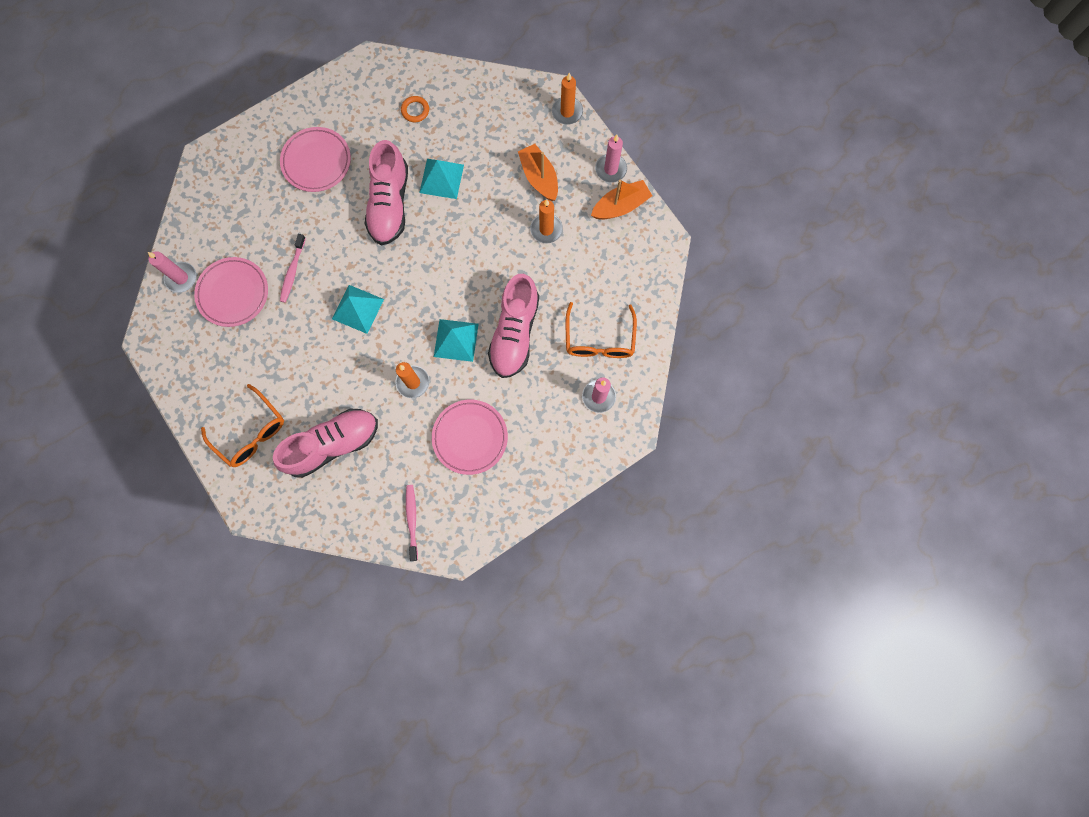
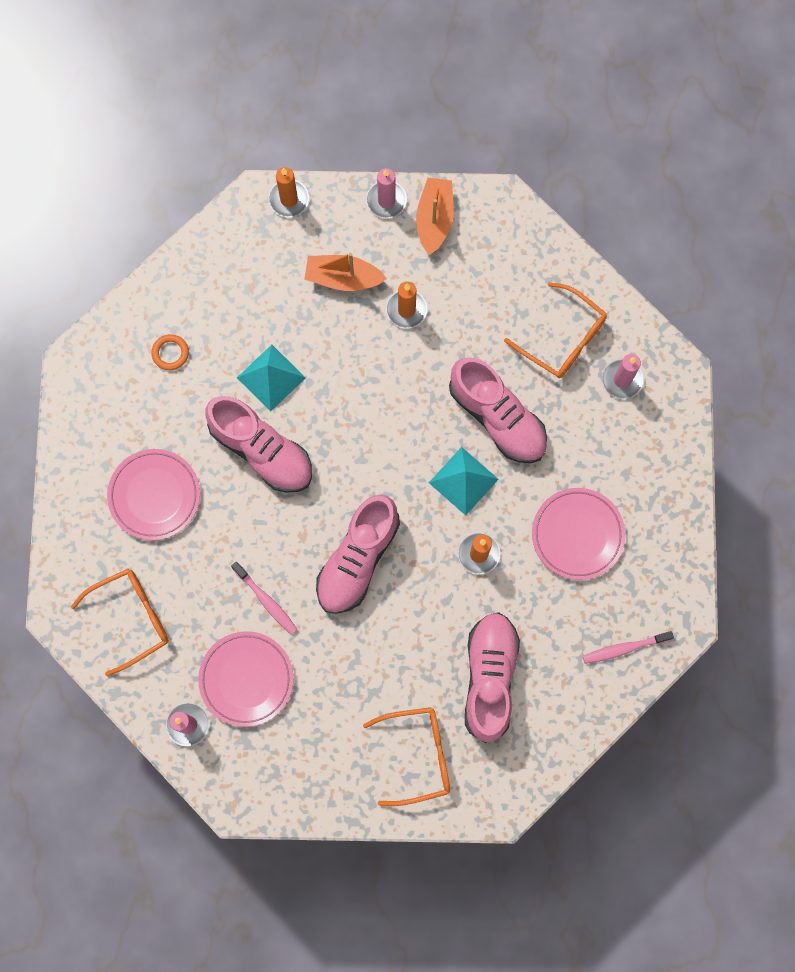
camera: 55 degrees left, 0 degrees up
(228, 200) = (131, 618): none -> orange glasses
(358, 309) = (358, 559): turquoise pyramid -> pink shoe
(412, 520) = (624, 648): pink toothbrush -> pink toothbrush turned 45 degrees counterclockwise

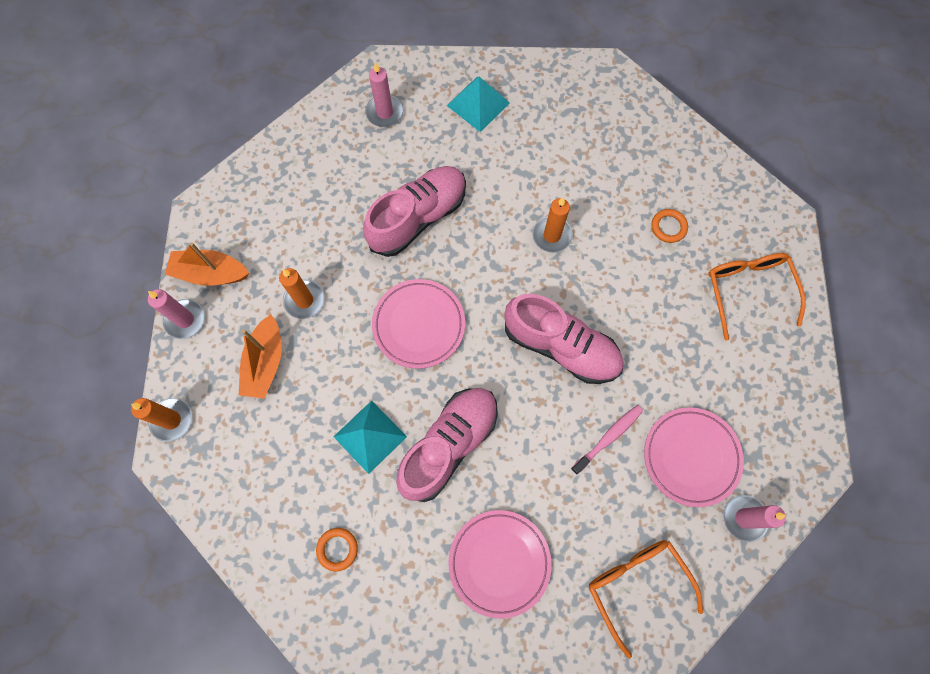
camera: 90 degrees left, 5 degrees down
(463, 481) = (480, 248): turquoise pyramid -> turquoise pyramid (478, 104)
(489, 677) = (668, 227): pink shoe -> orange ring
(563, 338) = (342, 160): orange glasses -> none
(577, 534) = (530, 152): pink plate -> pink plate (419, 325)
(624, 648) = (632, 116): pink toothbrush -> none

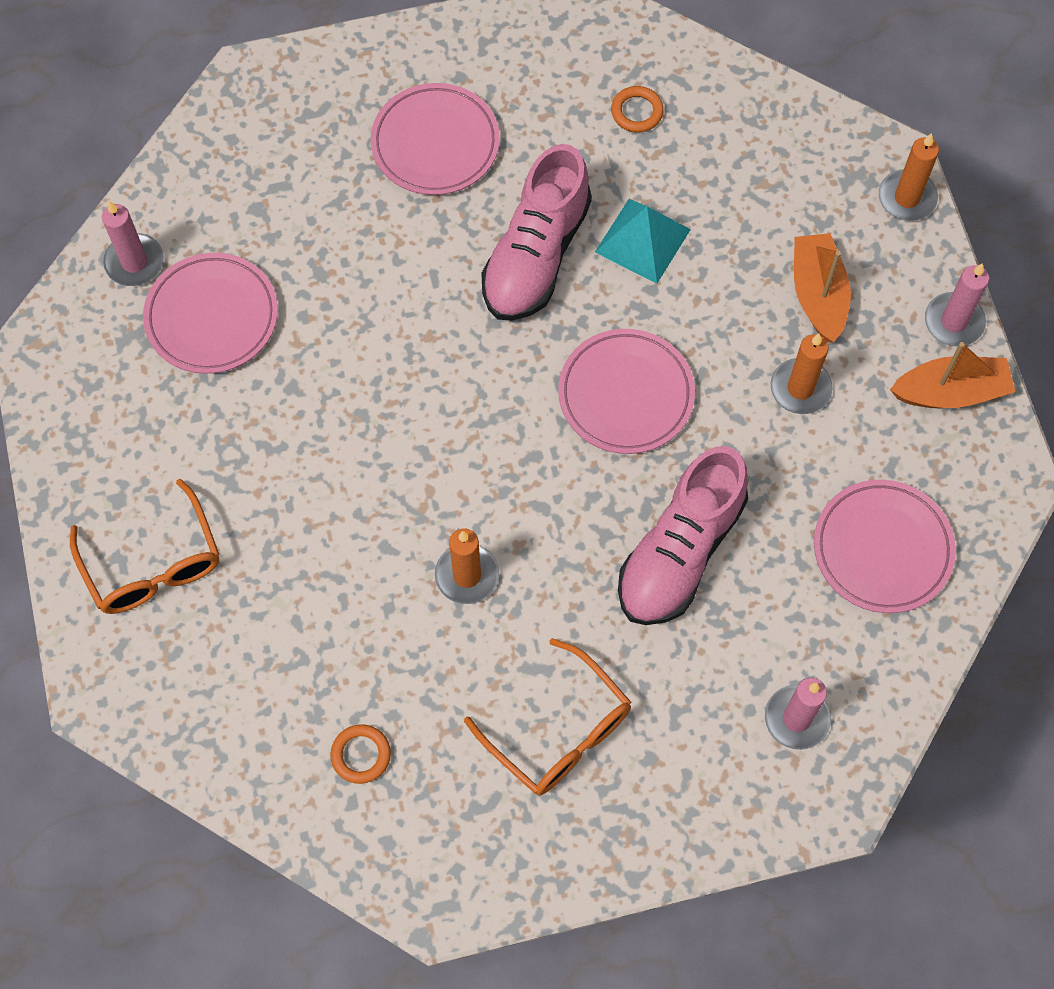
camera: 165 degrees right, 5 degrees down
(297, 189) = (882, 549): none -> pink plate
(478, 104) = (646, 776): turquoise pyramid -> none
(561, 346) = (416, 415): pink shoe -> none
(608, 438) = (327, 313): pink toothbrush -> none
(636, 585) = (262, 160): orange glasses -> orange glasses (559, 731)
(668, 227) = (287, 635): orange ring -> orange ring (361, 755)

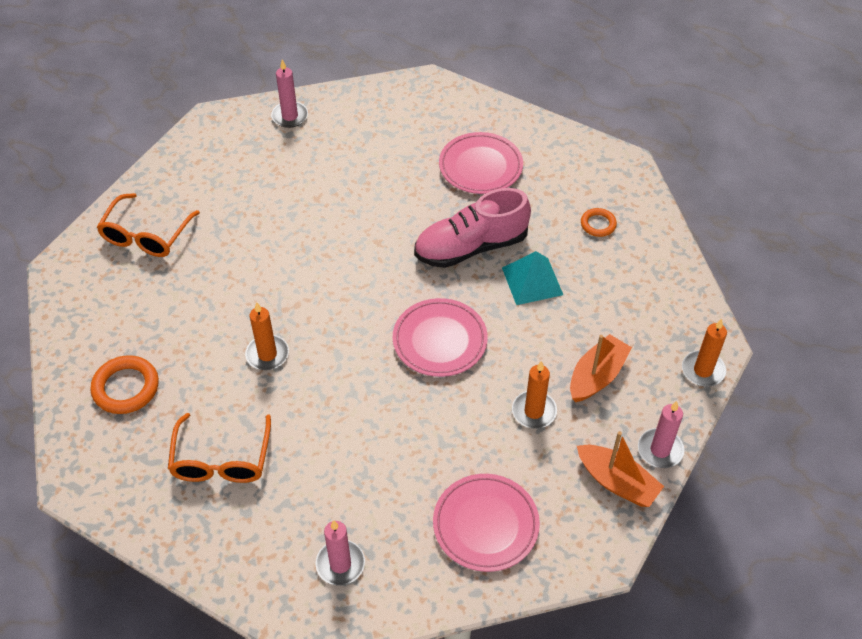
camera: 45 degrees right, 15 degrees down
(212, 317) = (294, 161): pink plate -> none
(361, 755) = (126, 388): orange ring -> orange ring, size x1.67
(680, 551) = (379, 433): pink shoe -> none

